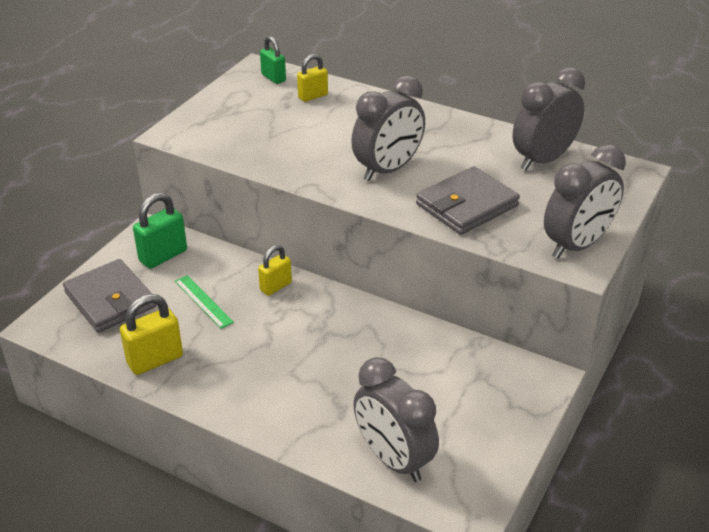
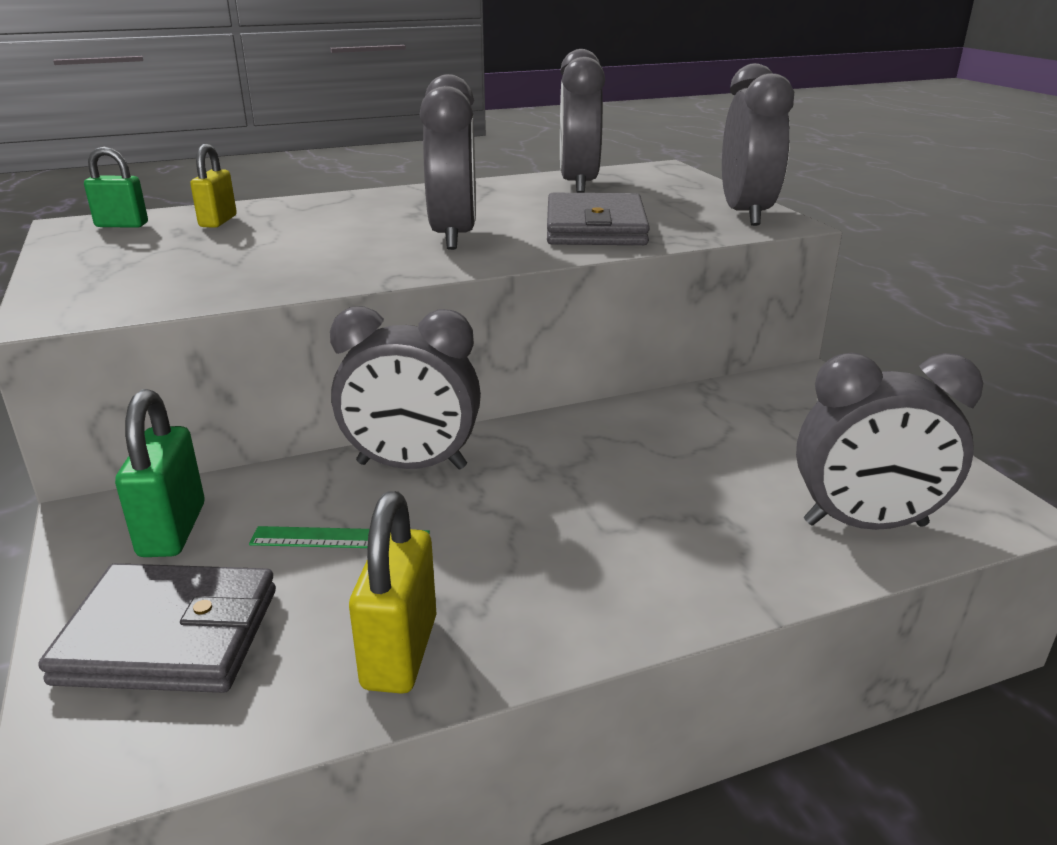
camera: 50 degrees left, 10 degrees down
(276, 286) = (411, 466): yellow padlock -> grey clock

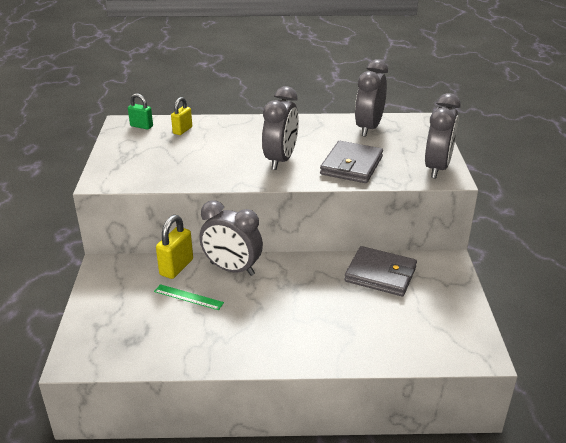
camera: 20 degrees right, 5 degrees up
(169, 636) = (114, 322): grey wallet -> grey wallet (380, 274)
(172, 530) = (128, 278): green padlock -> none
(400, 652) = (189, 349): yellow padlock -> yellow padlock (176, 267)
(865, 524) = (410, 344): grey clock -> none

